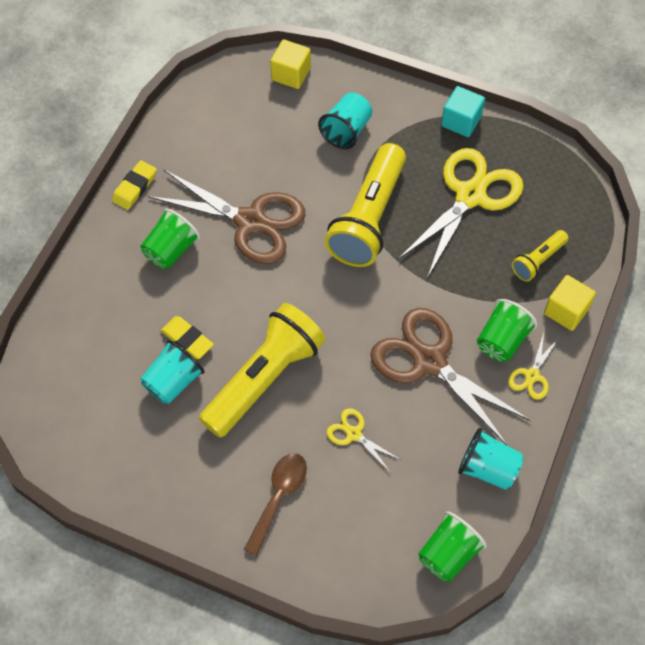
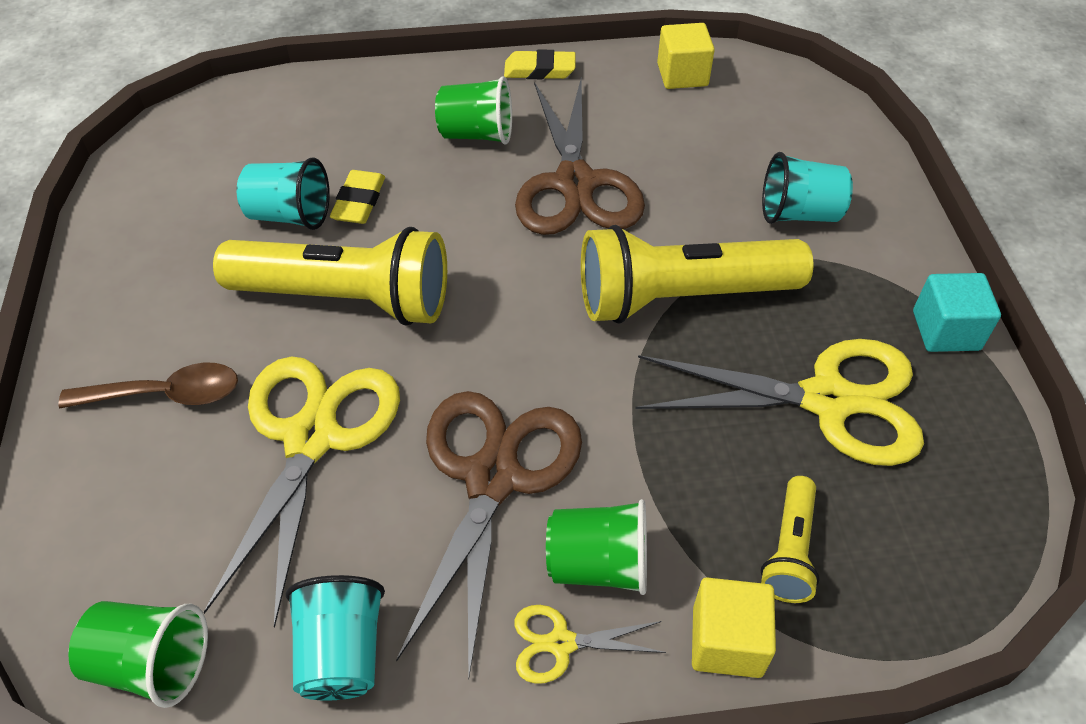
camera: 60 degrees right, 10 degrees down
(291, 74) = (829, 125): yellow cube -> yellow cube (682, 75)
(353, 434) = (312, 437): yellow scissors -> yellow scissors, size x2.21
(538, 261) = (790, 551): yellow flashlight -> yellow flashlight turned 90 degrees counterclockwise

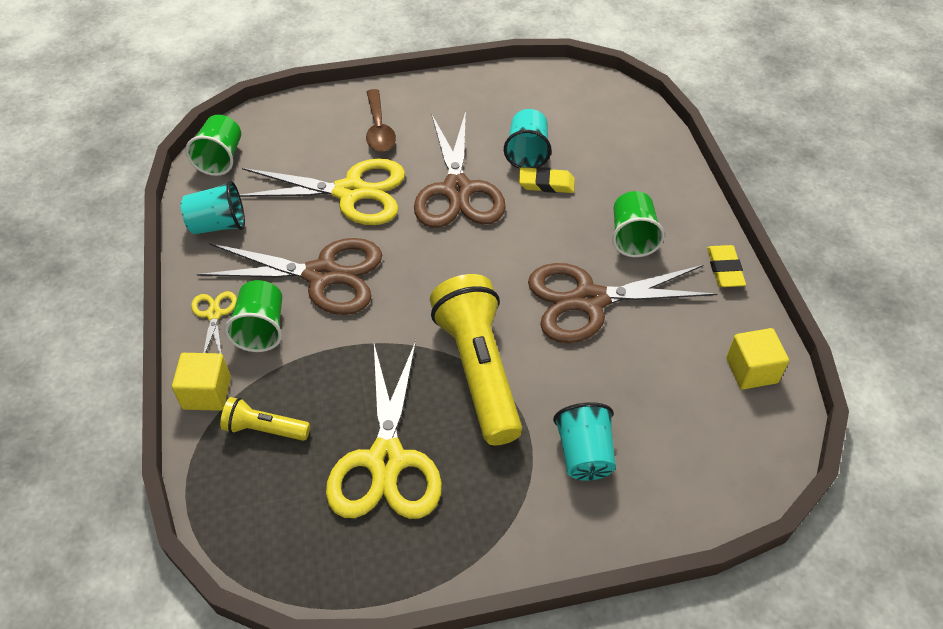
camera: 85 degrees right, 0 degrees up
(347, 298) = (458, 191): yellow flashlight -> brown scissors
(946, 330) = (462, 555): turquoise cube -> none

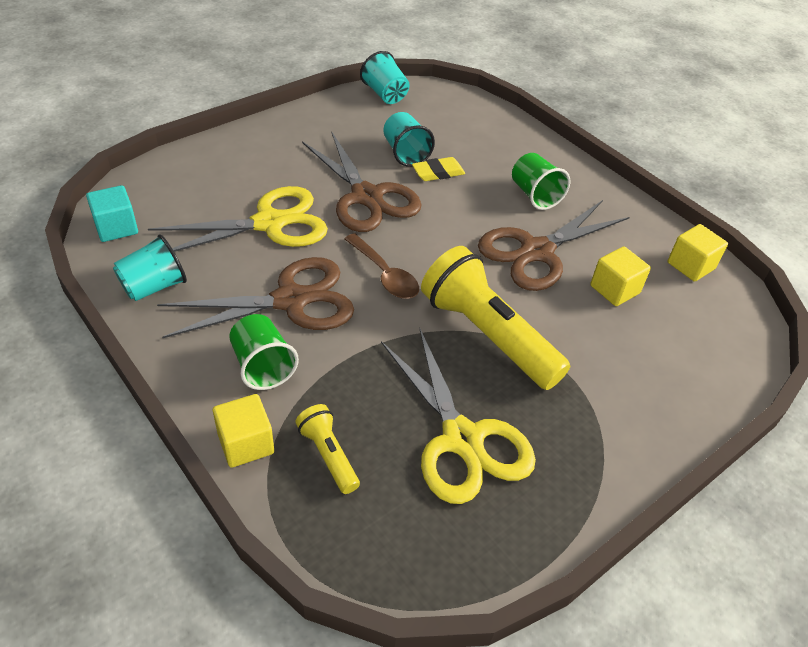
camera: 30 degrees left, 5 degrees down
(214, 314) = (204, 368): yellow scissors -> none
(220, 159) = (116, 227): green cup -> turquoise cube
(264, 429) = (328, 455): yellow flashlight -> yellow flashlight turned 75 degrees clockwise
(379, 129) = (260, 165): brown spoon -> brown spoon (384, 274)
(584, 454) = (619, 371): turquoise cup -> turquoise cup (385, 94)
(644, 368) = (614, 289): none -> yellow cube
(724, 269) = (618, 199): yellow eraser -> none

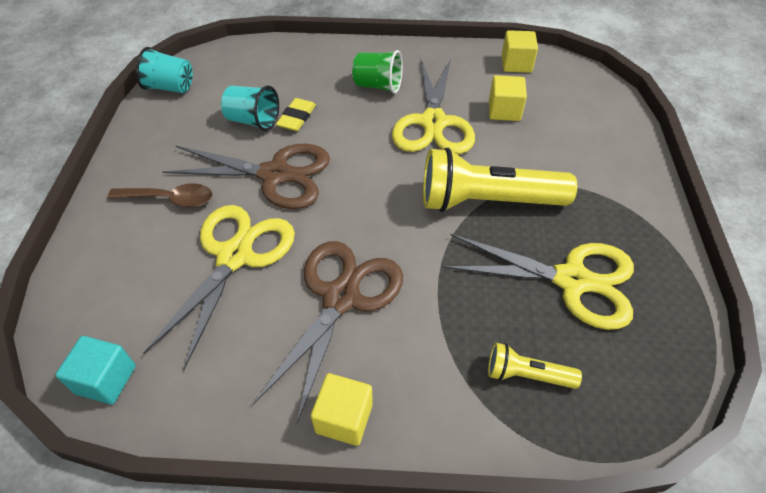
camera: 45 degrees left, 5 degrees up
(154, 286) = (222, 393): turquoise cup -> none
(246, 443) = (471, 428): yellow cube -> yellow cube (344, 418)
(262, 366) = (397, 363): green cup -> none
(384, 274) = (372, 219): brown spoon -> brown spoon (170, 199)
(536, 252) = (433, 123): brown scissors -> yellow scissors

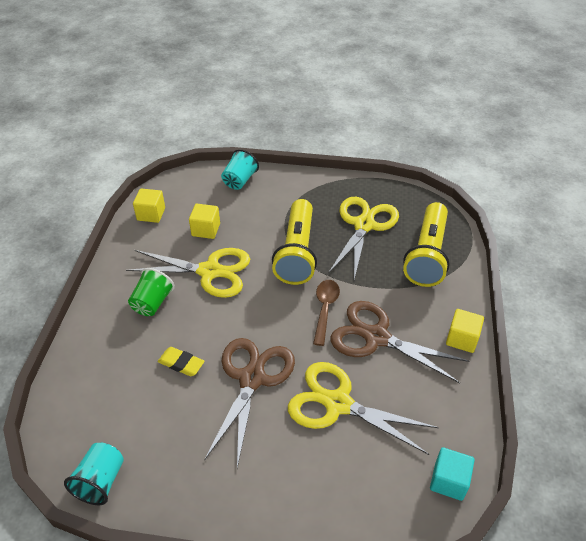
camera: 85 degrees left, 5 degrees down
(170, 199) = (271, 460): brown spoon -> brown spoon (325, 309)
(253, 121) = (177, 398): turquoise cup -> turquoise cup (239, 181)
(526, 375) = (427, 255): yellow flashlight -> yellow flashlight, size x2.07

